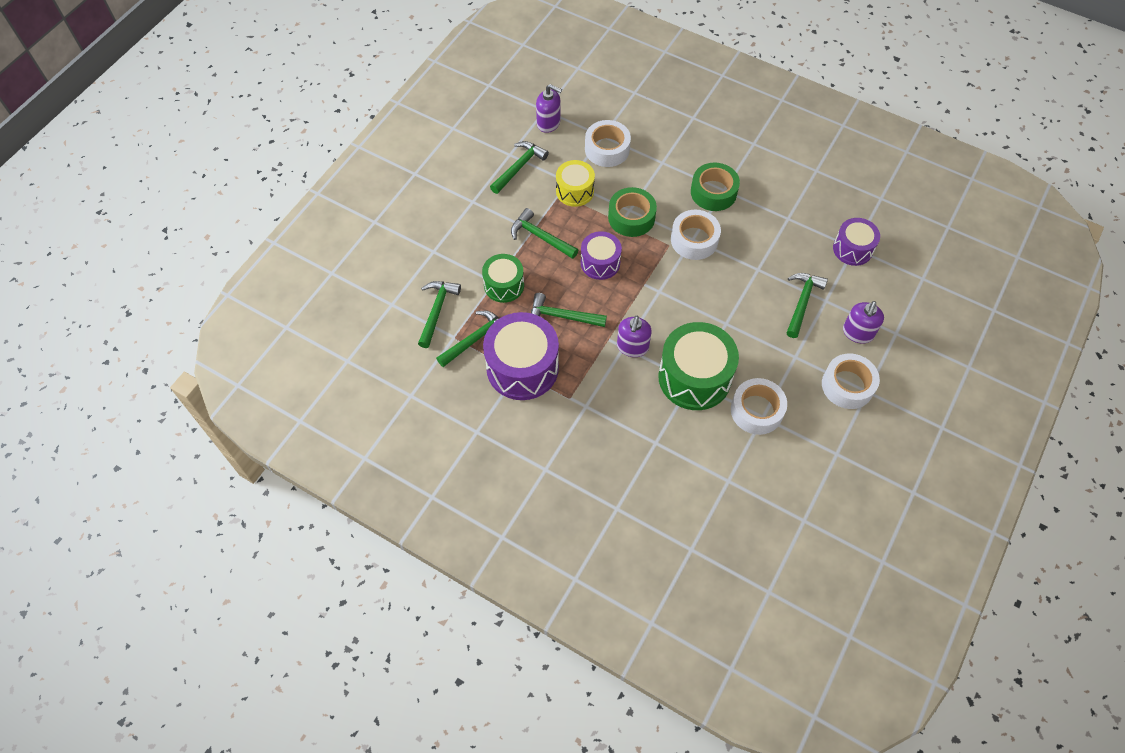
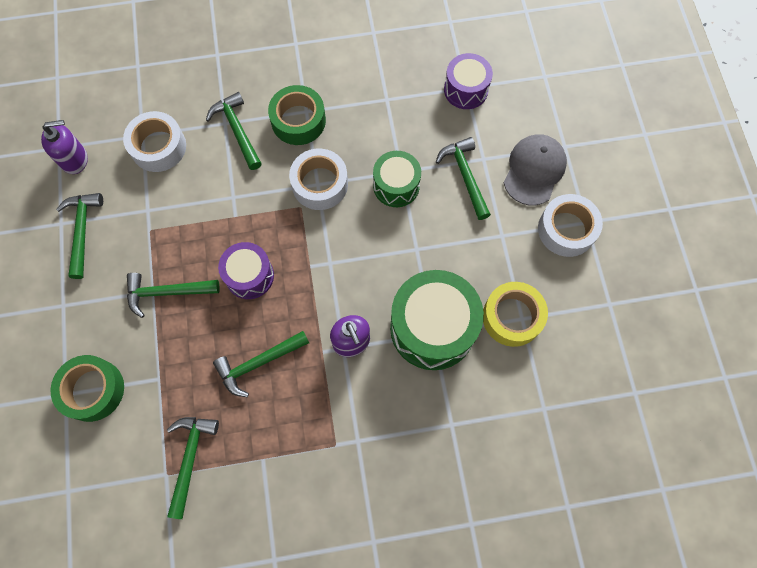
camera: 40 degrees left, 10 degrees up
(437, 310) = (123, 459): green hammer -> green hammer (237, 130)
(504, 285) = (172, 375): green drum -> green drum (396, 186)
(522, 367) = (263, 451): purple drum -> none
(575, 191) = (162, 216): yellow drum -> none
(631, 217) = (241, 204): green tape -> green tape (93, 390)
(756, 410) = (512, 317): white tape -> yellow tape
(857, 333) = (534, 170): purple soap dispenser -> grey cap

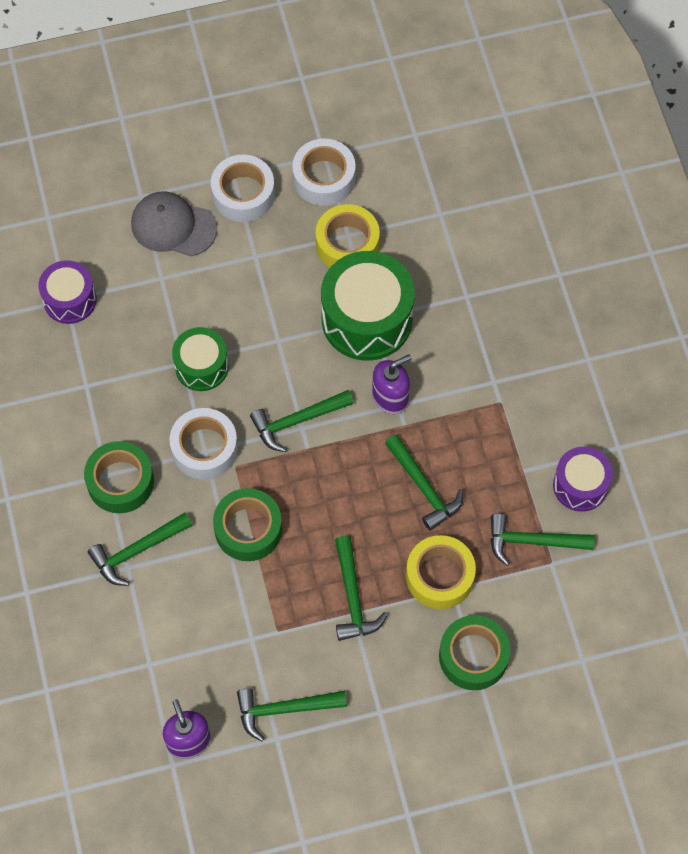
camera: 95 degrees left, 5 degrees down
(158, 147) = (165, 641): white tape -> white tape (324, 178)
(172, 368) = (440, 576): none -> yellow tape
(242, 213) = (248, 529): none -> green tape
(249, 276) = (325, 510): purple drum -> purple drum (580, 485)
(465, 176) = (184, 296): green hammer -> green hammer (297, 421)

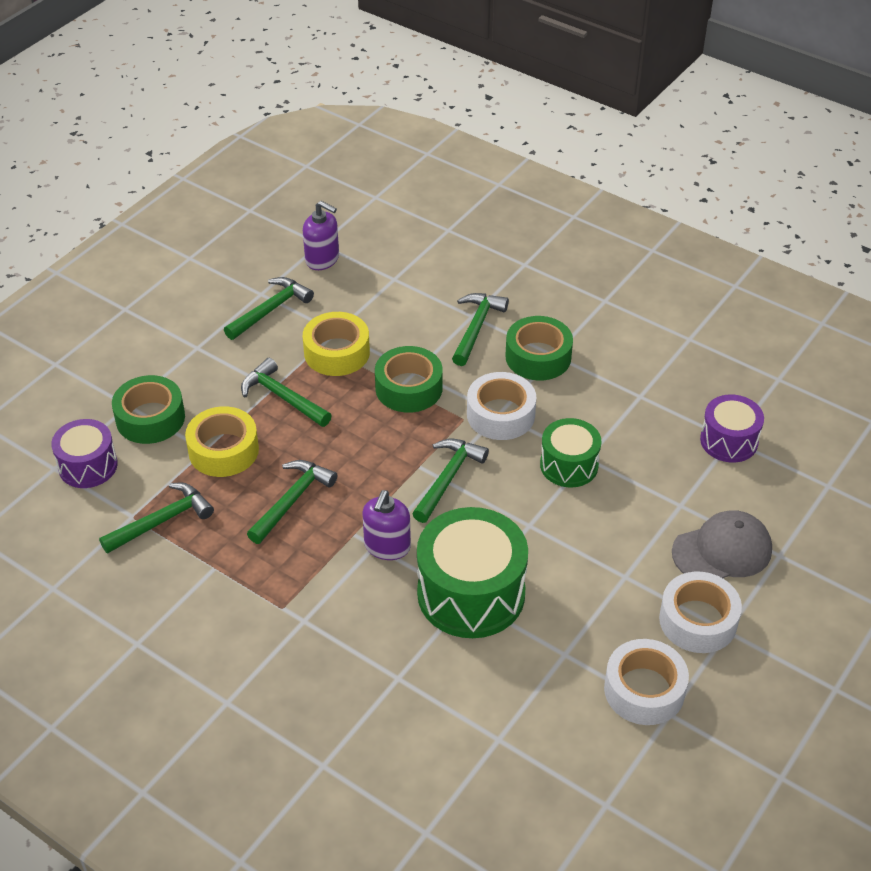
camera: 140 degrees right, 20 degrees down
(347, 244) = (556, 645): yellow tape -> yellow tape (337, 352)
(424, 488) = (292, 500): green hammer -> green hammer turned 105 degrees clockwise
(580, 485) = (151, 589): purple drum -> purple drum (88, 466)

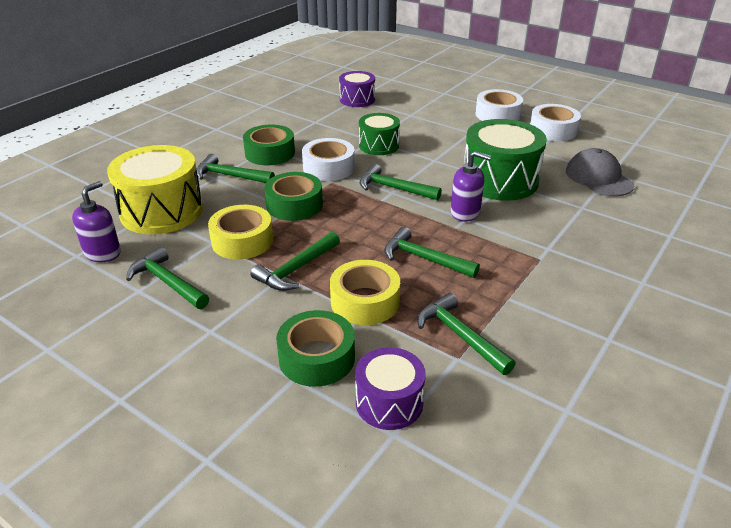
camera: 90 degrees left, 10 degrees down
(398, 285) = (162, 211): none -> yellow drum
(722, 551) = (444, 106): grey cap -> grey cap (598, 178)

